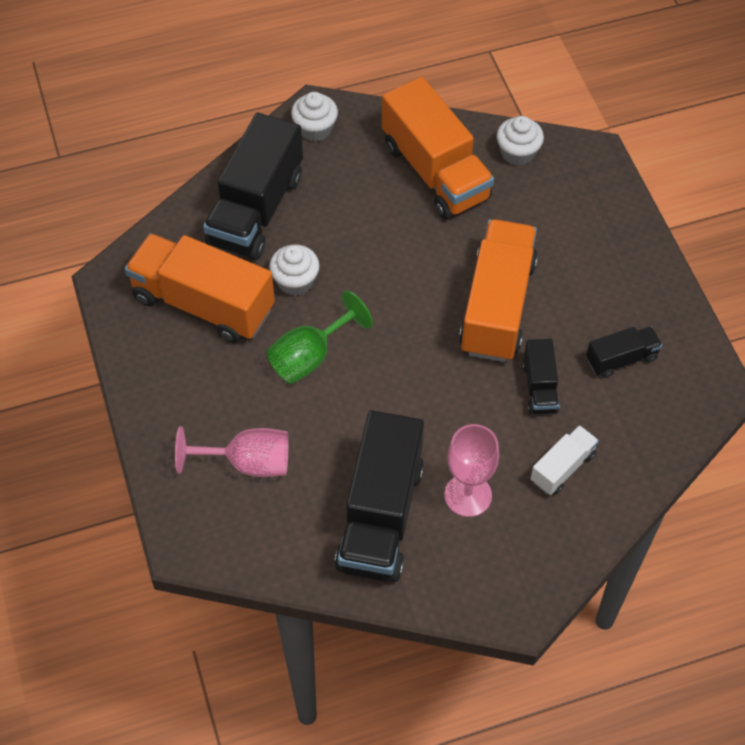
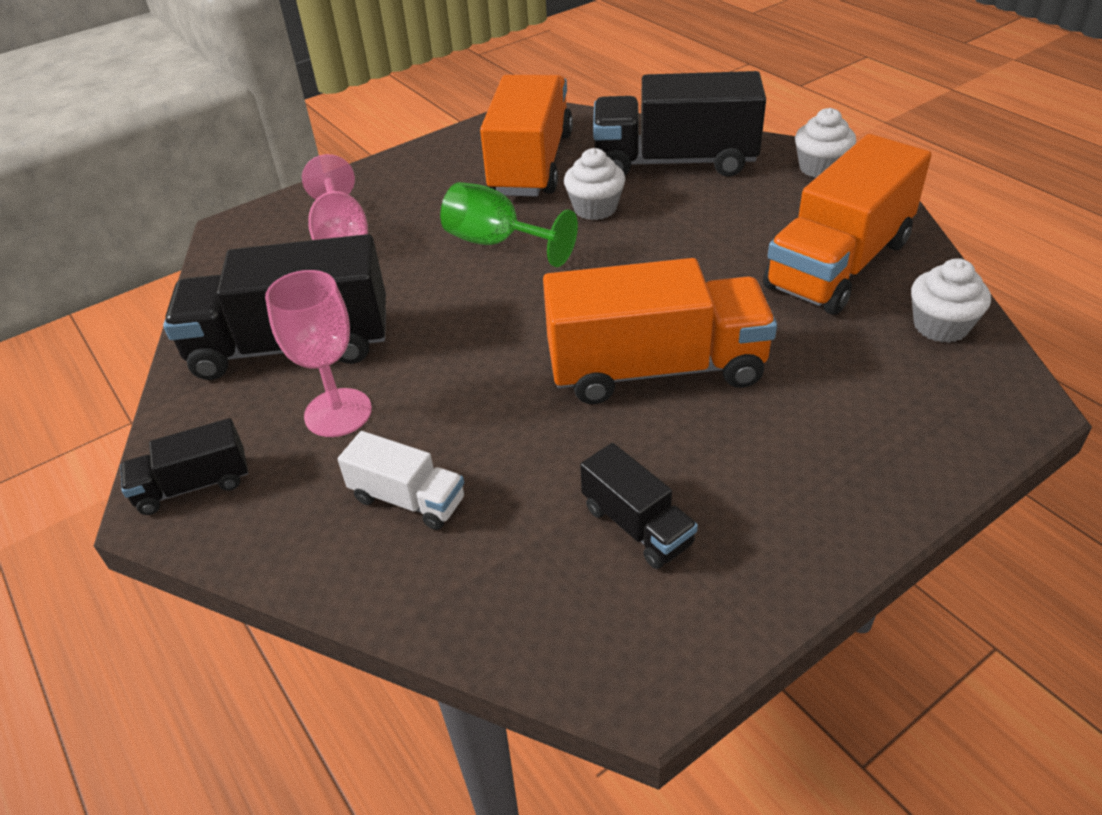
camera: 75 degrees right, 15 degrees down
(539, 387) = (539, 442): black truck -> black truck (193, 485)

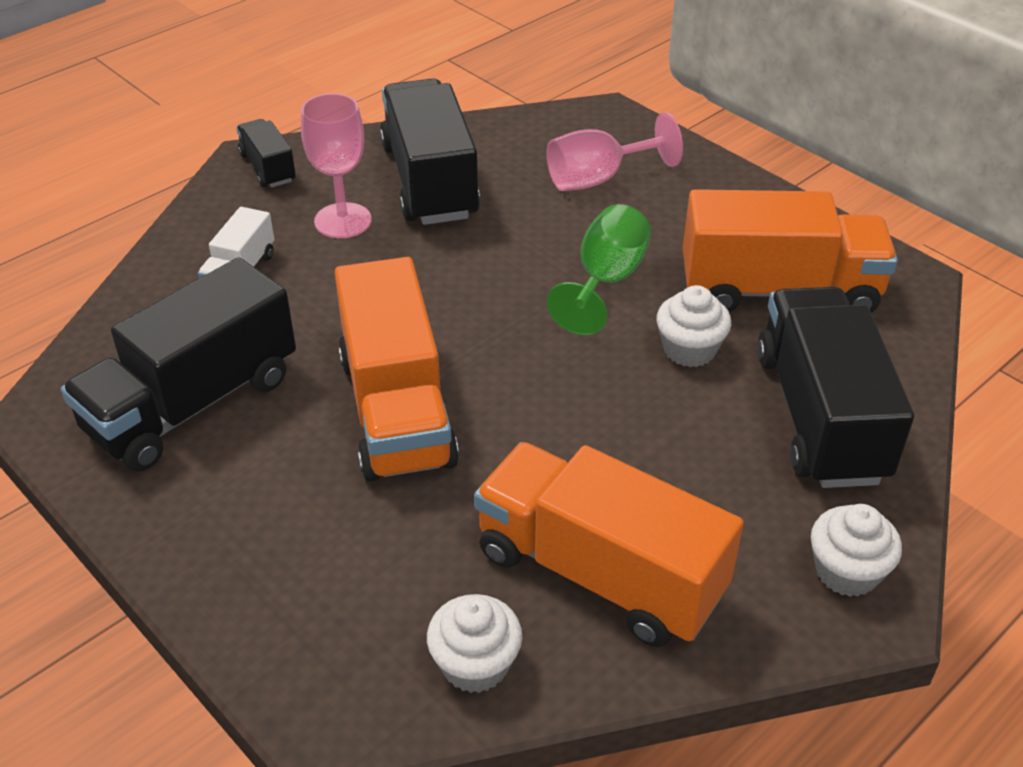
camera: 80 degrees right, 0 degrees up
(637, 525) = (193, 403): black truck -> black truck, size x2.04

